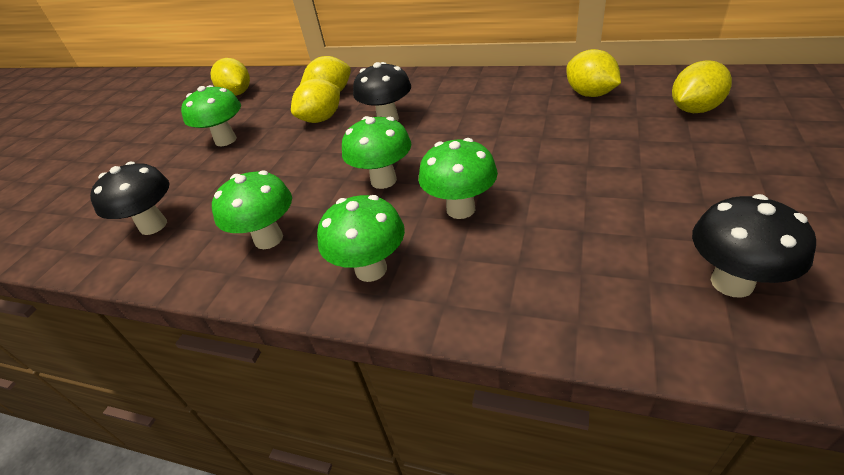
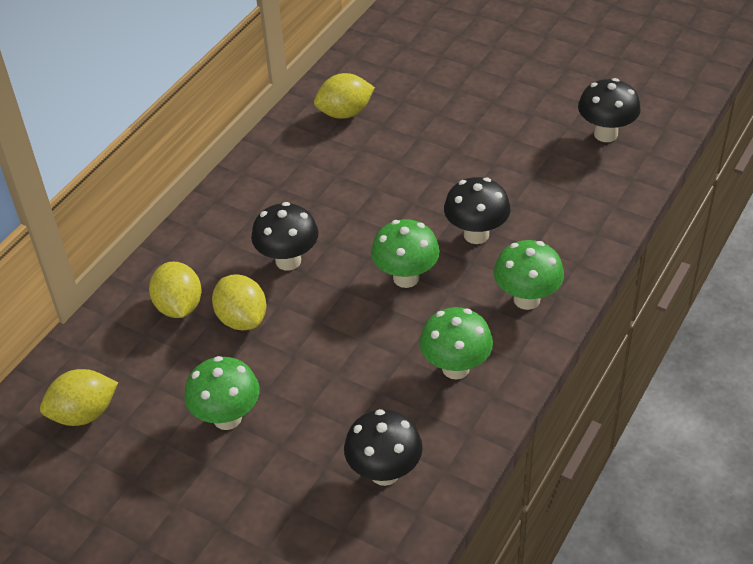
camera: 80 degrees left, 5 degrees up
(460, 209) = (476, 235): green mushroom -> black mushroom
(694, 109) = (414, 70): yellow lemon -> none

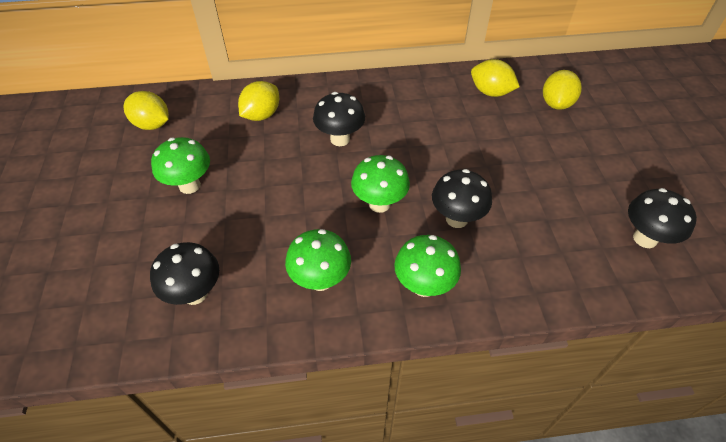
camera: 50 degrees right, 5 degrees up
(242, 319) = (274, 146): yellow lemon -> yellow lemon (556, 104)

